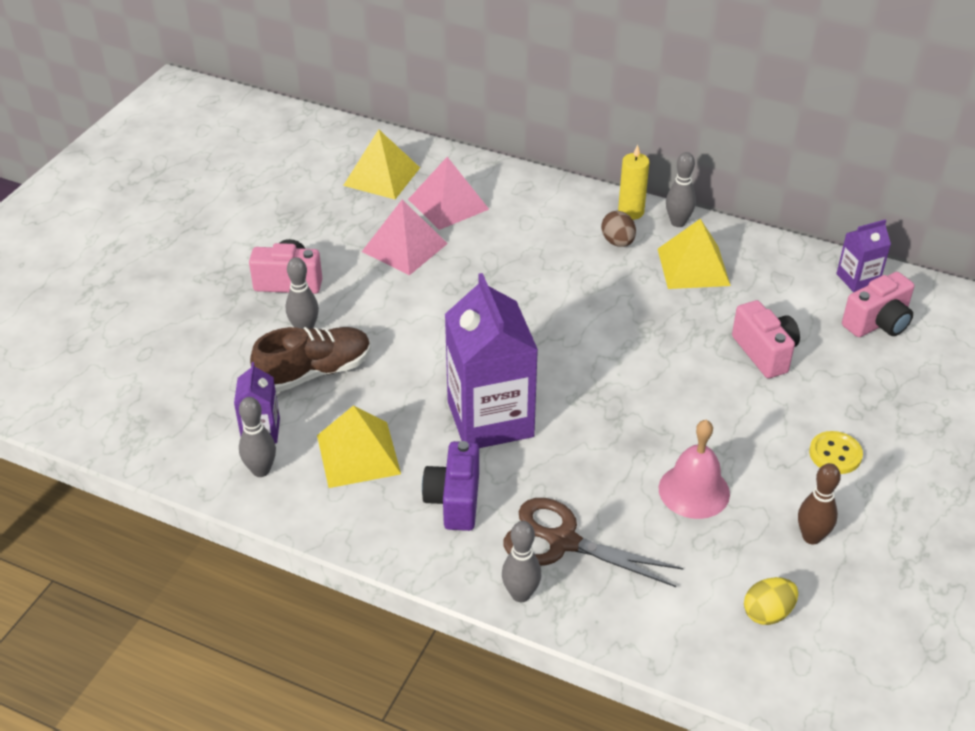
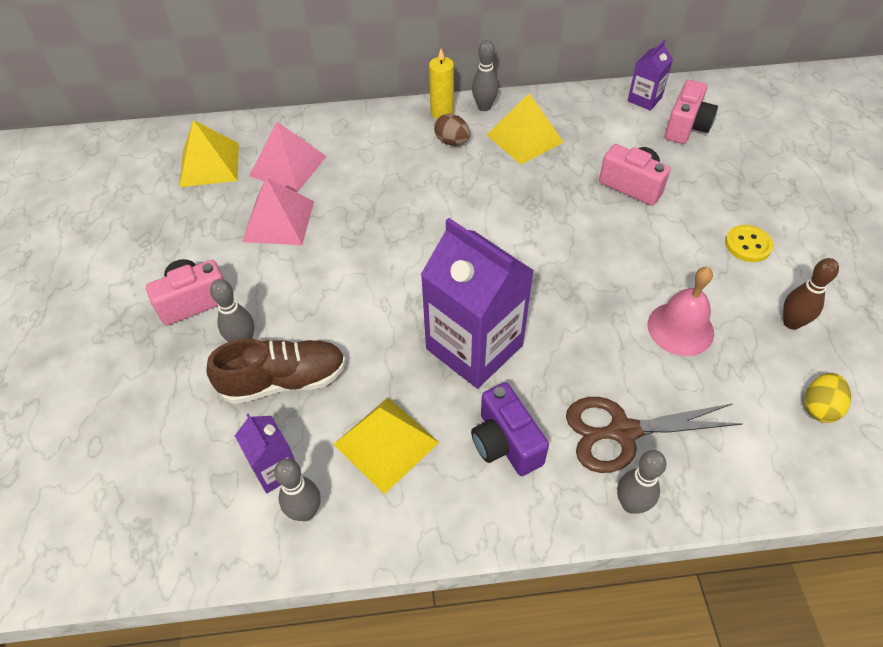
camera: 30 degrees left, 10 degrees up
(314, 372) = (284, 381): brown shoe -> brown shoe turned 45 degrees clockwise

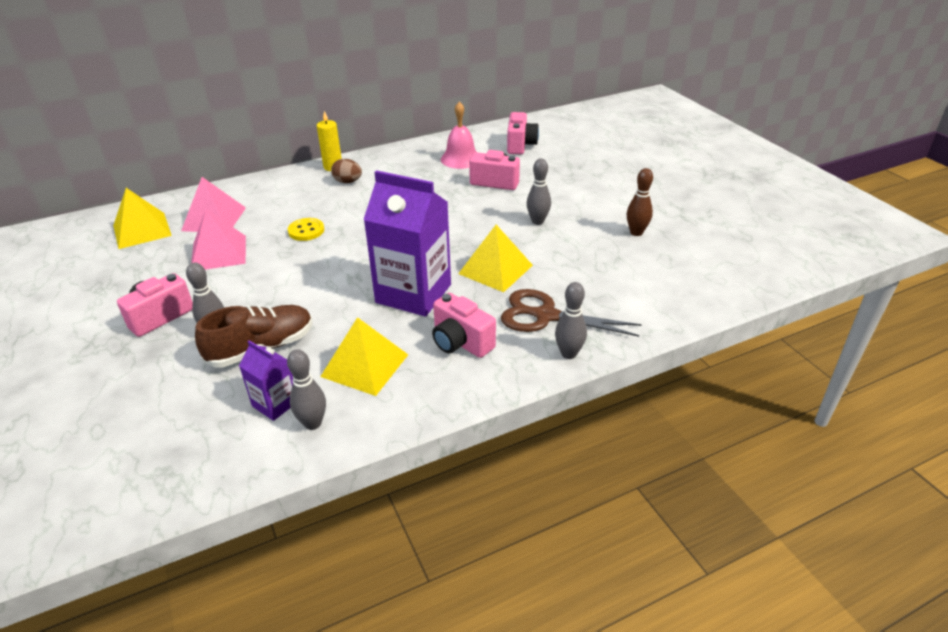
camera: 20 degrees left, 15 degrees down
(484, 107) = (365, 158): grey bowling pin -> grey bowling pin (537, 221)
(505, 443) = (461, 342): purple camera -> pink camera
(524, 138) = (404, 170): yellow pyramid -> yellow pyramid (495, 269)
(622, 432) = (545, 316): brown scissors -> brown scissors turned 45 degrees clockwise
(644, 99) = (484, 135): purple carton -> none
(680, 328) = (562, 251): pink bell -> pink bell (460, 159)
(748, 245) = (589, 198): yellow button -> yellow button (306, 231)
(819, 407) = (674, 272): yellow egg -> none

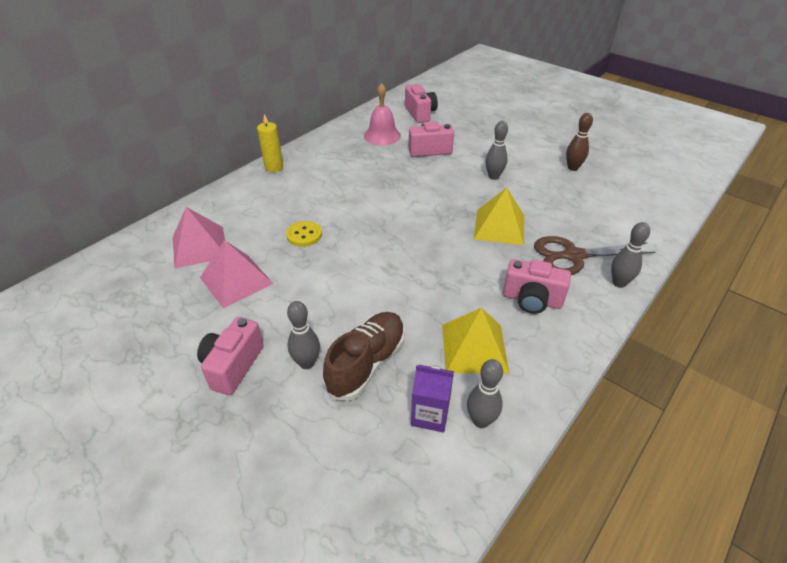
camera: 25 degrees left, 5 degrees up
(142, 230) = (129, 279): yellow pyramid -> none
(348, 182) = (301, 178): brown egg -> none
(413, 293) = (454, 267): purple carton -> none

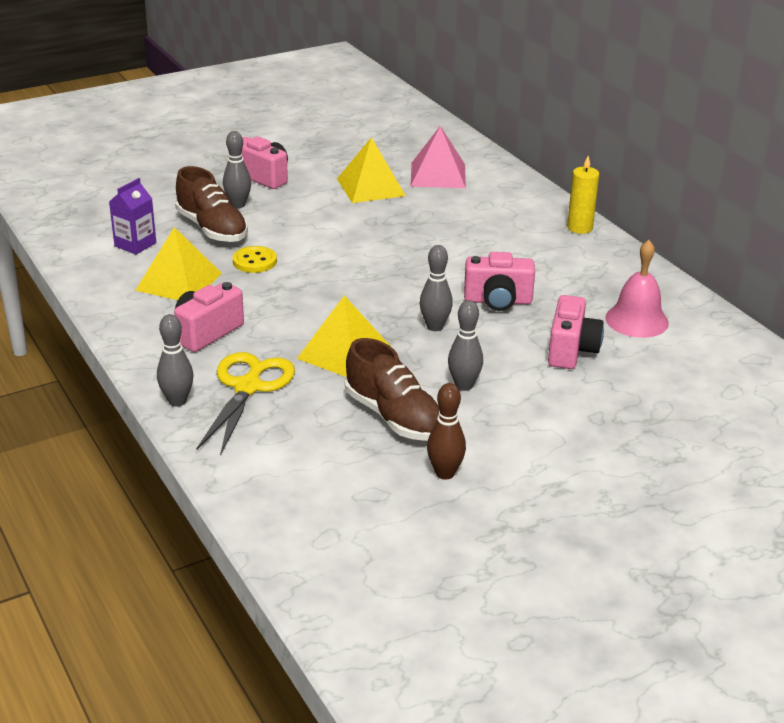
camera: 110 degrees right, 10 degrees down
(236, 280) = (371, 187): pink pyramid -> yellow pyramid
(304, 235) = (419, 227): yellow button -> yellow button (254, 261)
(420, 114) = (705, 373): pink camera -> pink camera (498, 301)
(480, 420) = (106, 264): grey bowling pin -> grey bowling pin (435, 327)
(544, 193) = (394, 417): none -> brown shoe
(573, 256) = (248, 387): brown scissors -> yellow scissors

